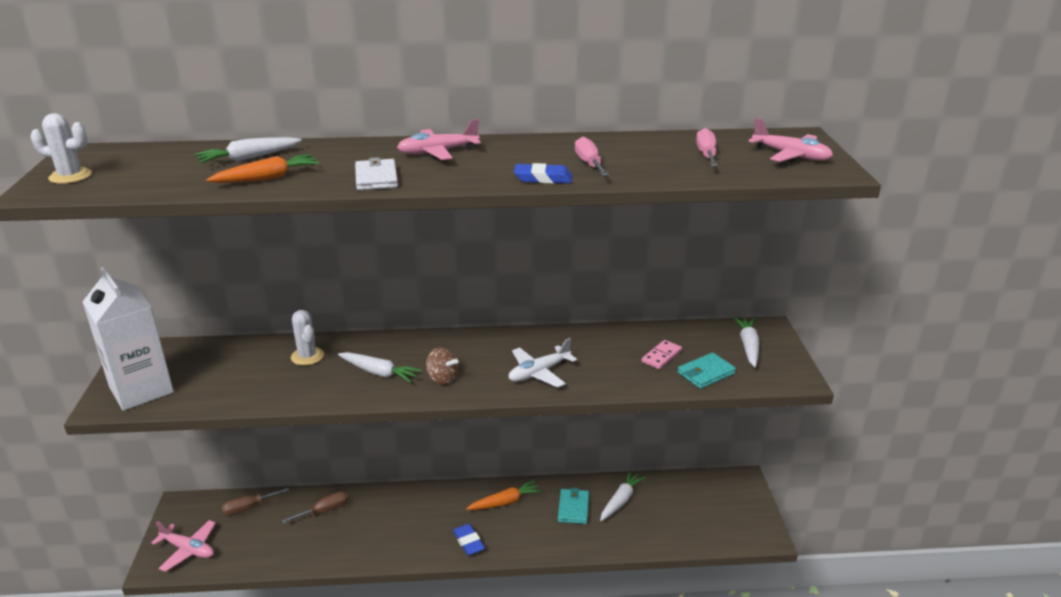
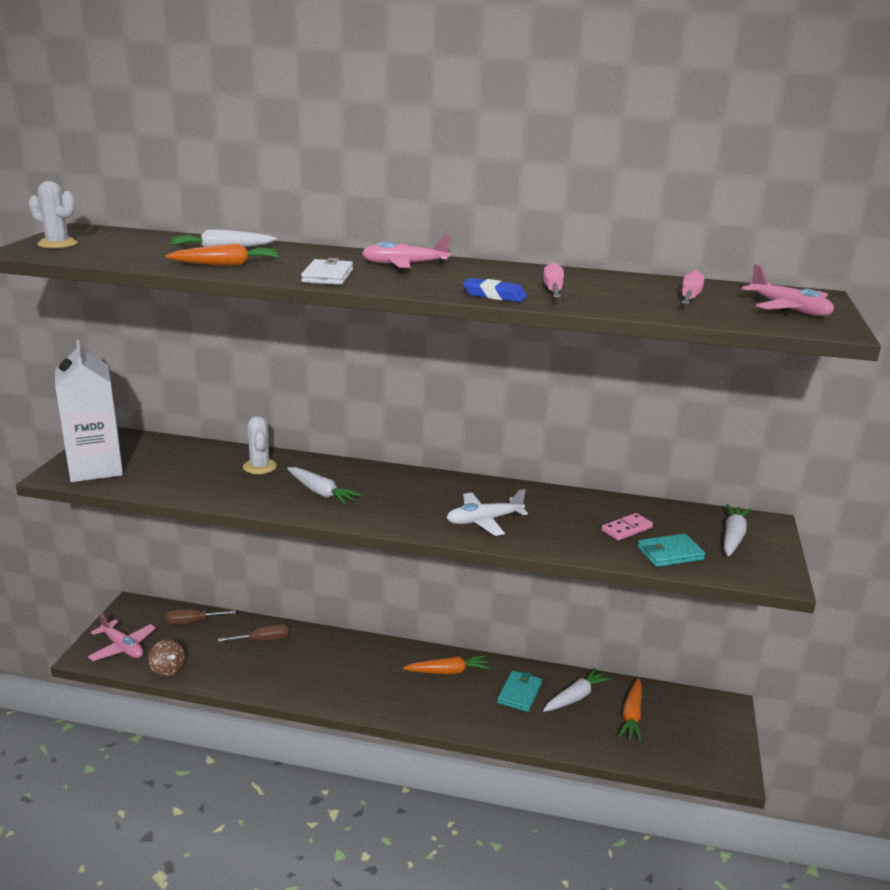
camera: 15 degrees right, 5 degrees down
(442, 379) = (381, 508): brown spinning top -> brown spinning top (168, 669)
(468, 542) = (394, 701): blue eraser -> none
(672, 506) = (632, 715): none -> orange carrot

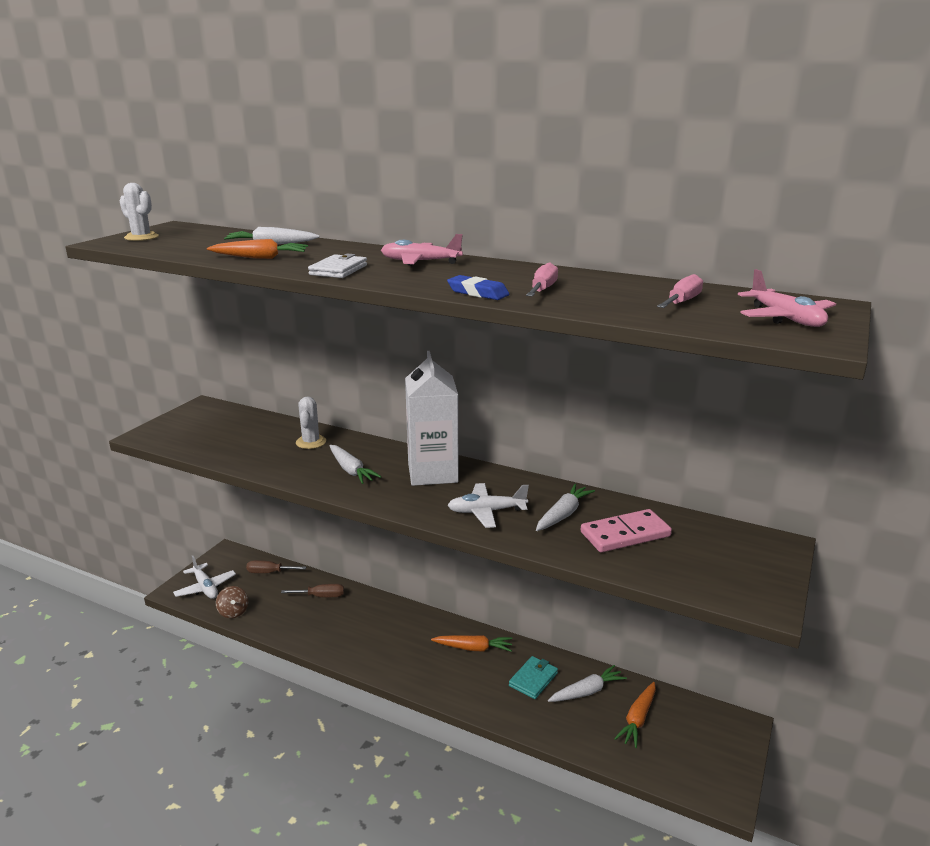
camera: 15 degrees right, 0 degrees up
(95, 468) = (177, 432): white carton -> white carton (432, 473)
(122, 647) = (205, 587): pink plane -> white plane
(626, 529) = (625, 534): pink domino -> pink domino, size x1.66
(670, 553) = (659, 565): turquoise wallet -> none
(733, 537) = (736, 554): white carrot -> white carrot (563, 514)

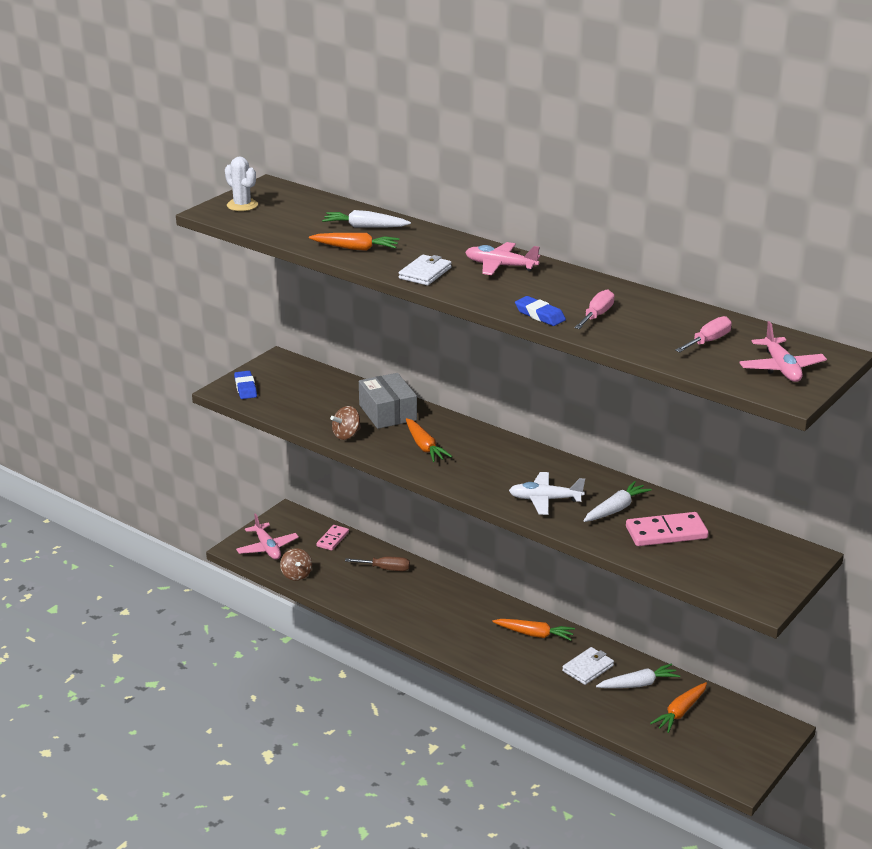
camera: 10 degrees right, 5 degrees up
(166, 432) = (245, 388): none -> blue eraser
(205, 587) = (267, 548): white plane -> pink plane
(269, 466) = (346, 435): none -> brown spinning top
(269, 572) = (332, 539): brown screwdriver -> pink domino
(311, 442) = (387, 412): white cactus -> grey box
(351, 470) = (424, 446): white carrot -> orange carrot
(432, 473) = (502, 456): white carton -> none
(533, 679) = (588, 668): turquoise wallet -> white wallet

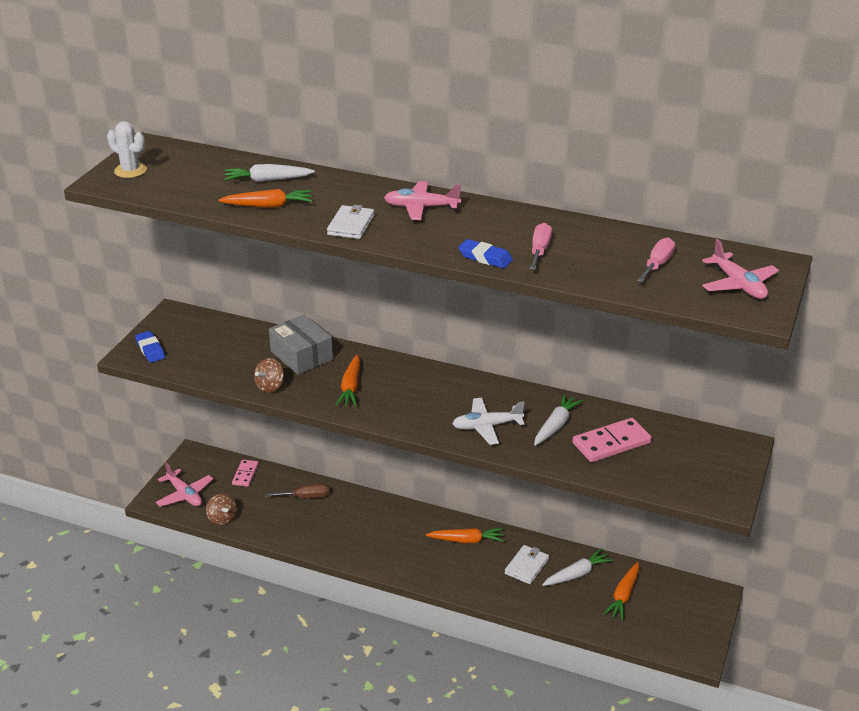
camera: 15 degrees left, 5 degrees up
(424, 446) = (351, 387): orange carrot -> orange carrot turned 45 degrees clockwise

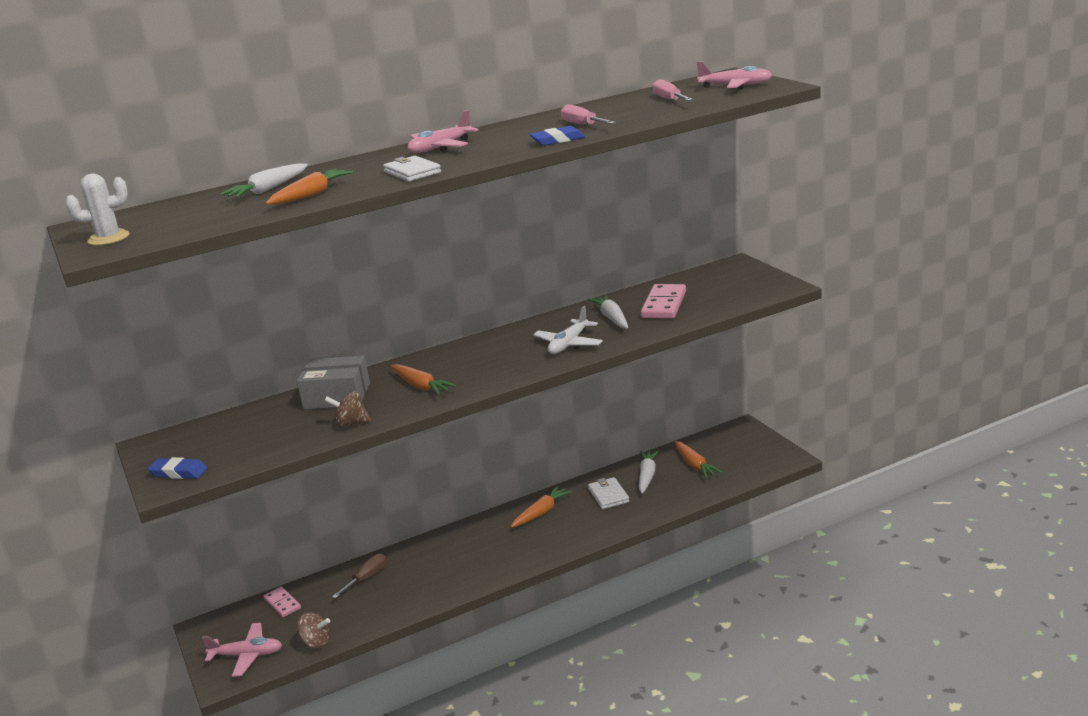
camera: 45 degrees left, 10 degrees down
(270, 386) = (351, 424): brown spinning top -> brown spinning top turned 105 degrees clockwise

